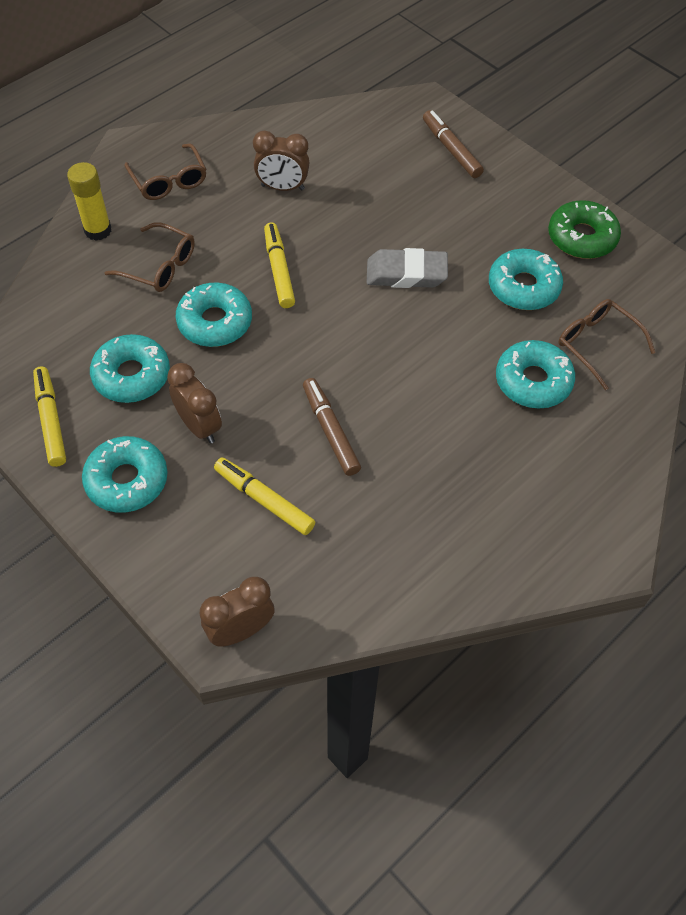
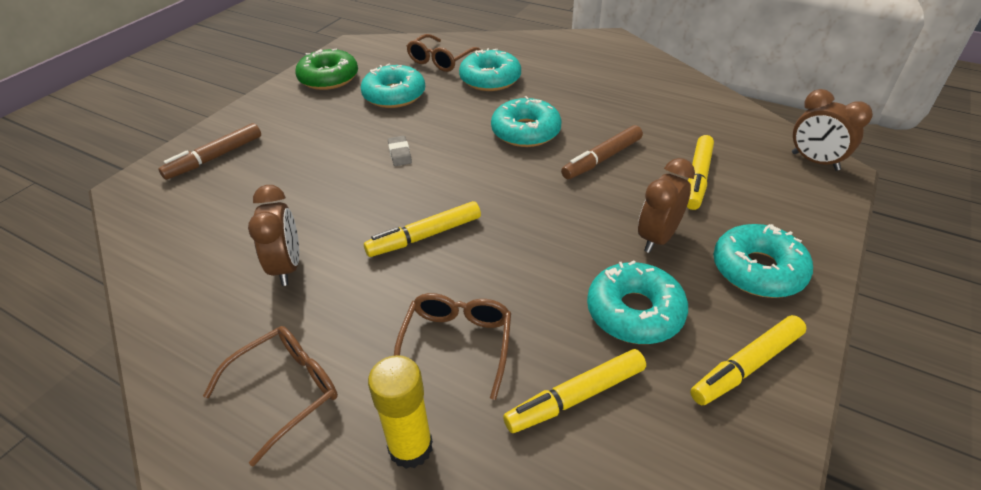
camera: 105 degrees left, 15 degrees down
(84, 316) = (575, 397): none -> yellow marker
(215, 322) = (521, 265): turquoise donut -> turquoise donut (525, 132)
(406, 274) = (400, 154): grey eraser -> grey eraser, size x0.50

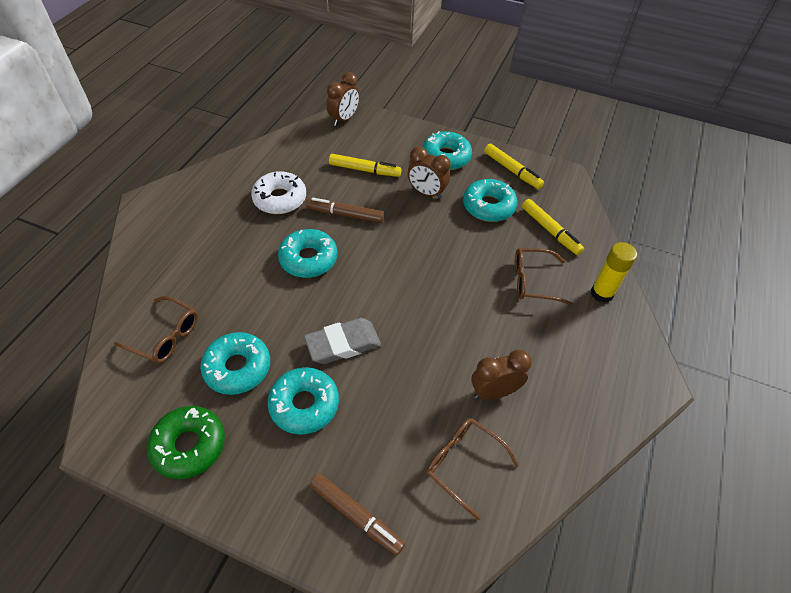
camera: 100 degrees left, 10 degrees up
(286, 391) = (592, 360): brown glasses -> brown glasses (463, 464)
(400, 154) = (343, 344): grey eraser -> grey eraser, size x2.00
(424, 236) = (445, 310): yellow marker -> none
(490, 79) = (214, 289): turquoise donut -> turquoise donut (304, 404)
(602, 159) = (345, 214): brown marker -> brown marker turned 150 degrees clockwise
(625, 111) = (280, 199): none -> white donut

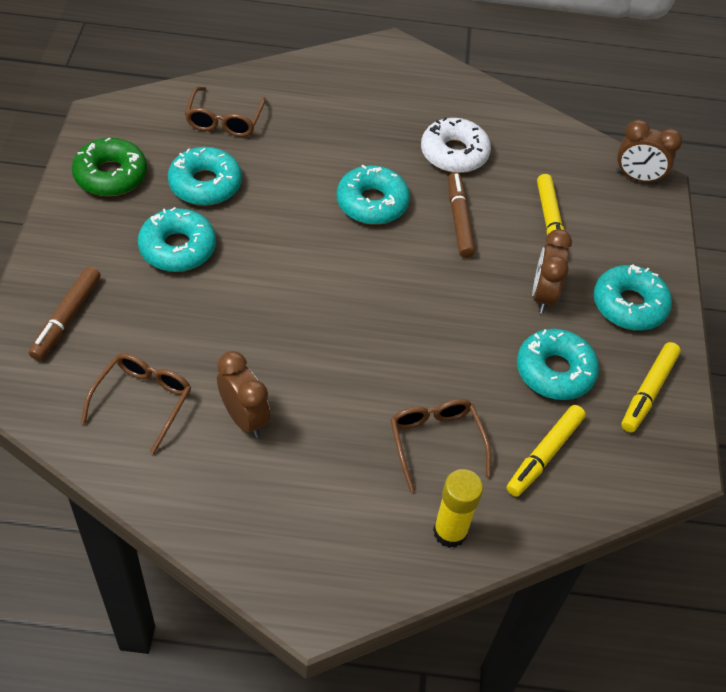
camera: 70 degrees right, 0 degrees up
(343, 344) = (263, 262): grey eraser -> none

